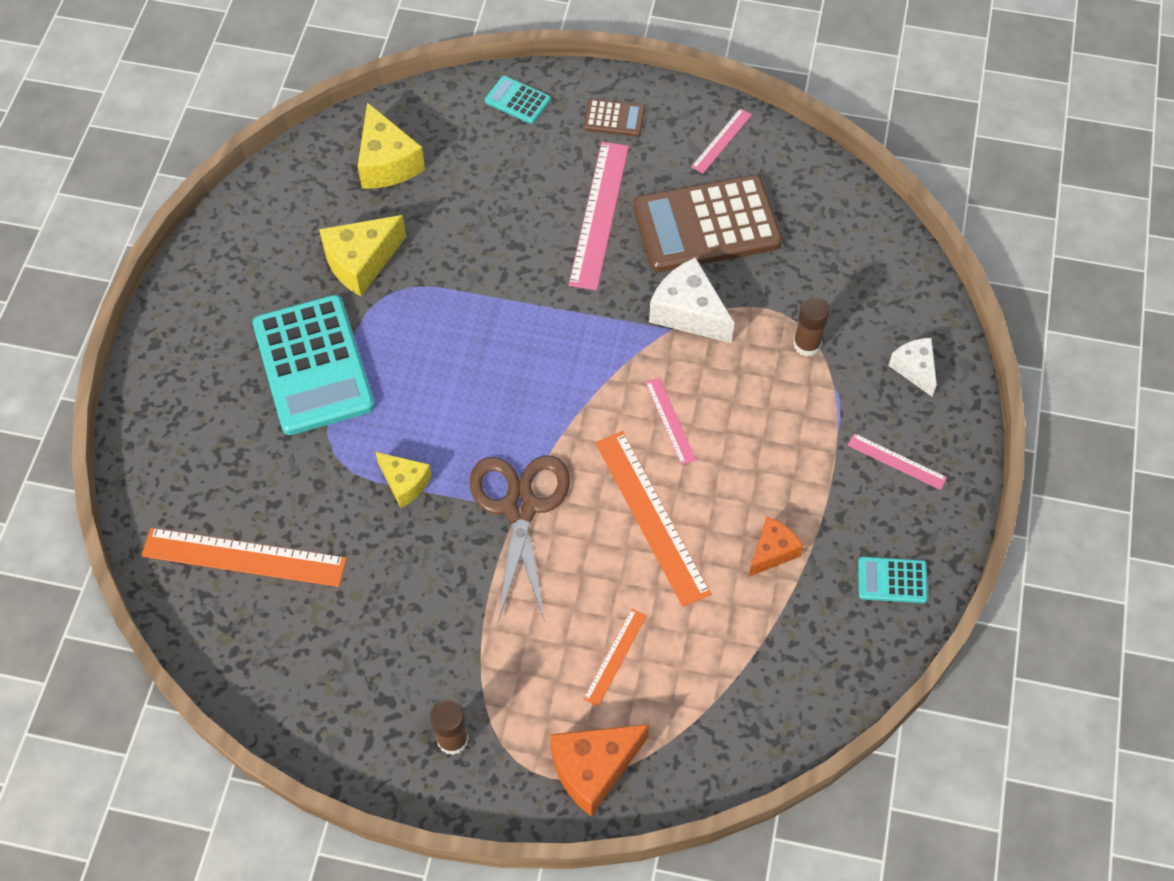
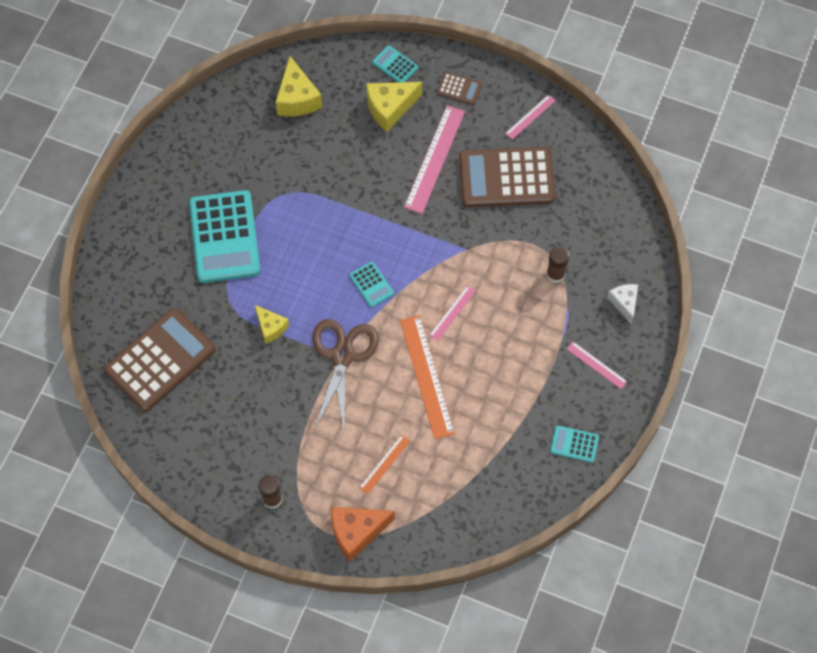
camera: 10 degrees right, 5 degrees up
(244, 557) = (160, 360): orange ruler -> brown calculator
(361, 262) = (268, 169): yellow cheese -> yellow cheese (390, 108)
(543, 399) = (371, 284): none -> turquoise calculator
(670, 420) = (452, 313): pink ruler -> pink ruler turned 45 degrees clockwise
(688, 312) = (481, 239): white cheese -> none
(772, 552) = (500, 412): orange cheese -> none

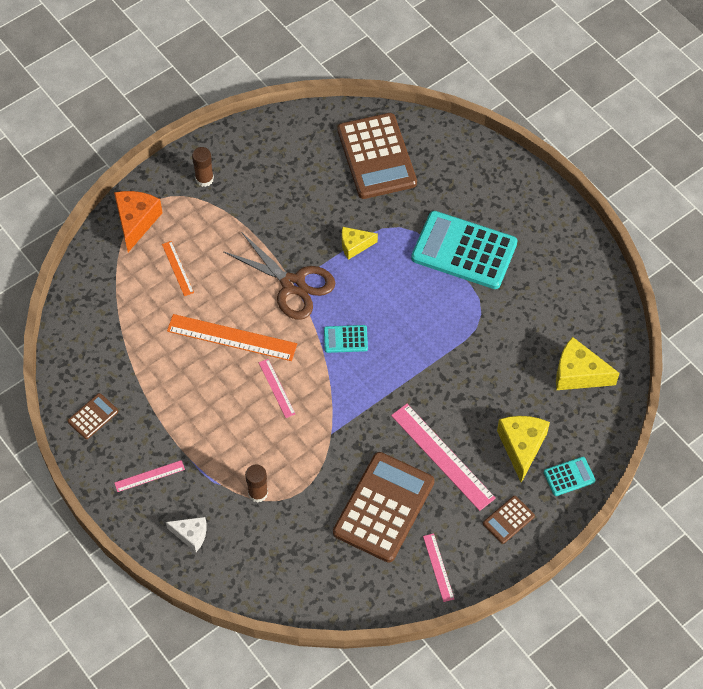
camera: 120 degrees right, 5 degrees down
(574, 444) = (93, 416): turquoise calculator -> brown calculator

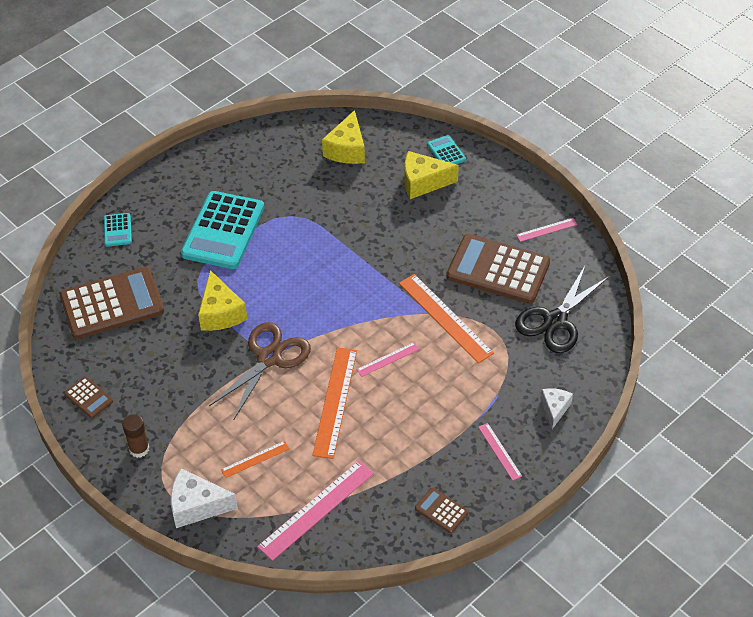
camera: 95 degrees left, 10 degrees down
(136, 222) = (197, 506): orange cheese -> white cheese
(258, 493) = (501, 362): brown glue stick -> none
(305, 554) = (555, 321): none -> black scissors
(323, 447) = (445, 318): none -> orange ruler
(345, 339) = (328, 311): turquoise calculator -> turquoise calculator (117, 230)
(354, 245) = (220, 313): yellow cheese -> yellow cheese, size x1.60
(442, 456) = (441, 233): pink ruler -> pink ruler (316, 509)
(508, 520) = (493, 187): brown calculator -> brown calculator (88, 398)

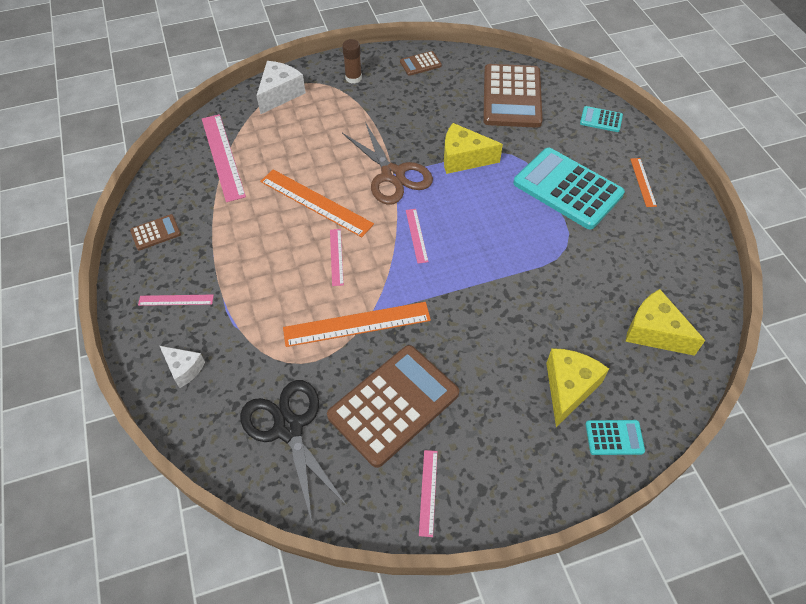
camera: 115 degrees right, 5 degrees up
(255, 459) = (296, 136): orange ruler -> orange ruler (643, 182)
(333, 314) = (416, 235): none -> pink ruler

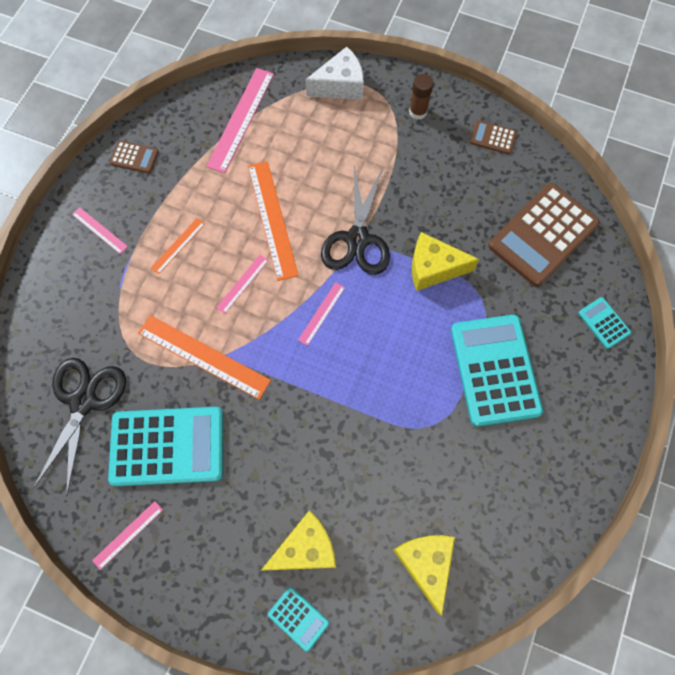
camera: 40 degrees right, 15 degrees up
(184, 369) = (58, 294): white cheese -> none
(393, 175) = (357, 239): brown scissors -> black scissors
(393, 405) = (168, 446): brown calculator -> turquoise calculator
(463, 158) = (433, 268): yellow cheese -> yellow cheese turned 45 degrees counterclockwise
(643, 182) = (573, 418): orange ruler -> orange ruler (178, 245)

